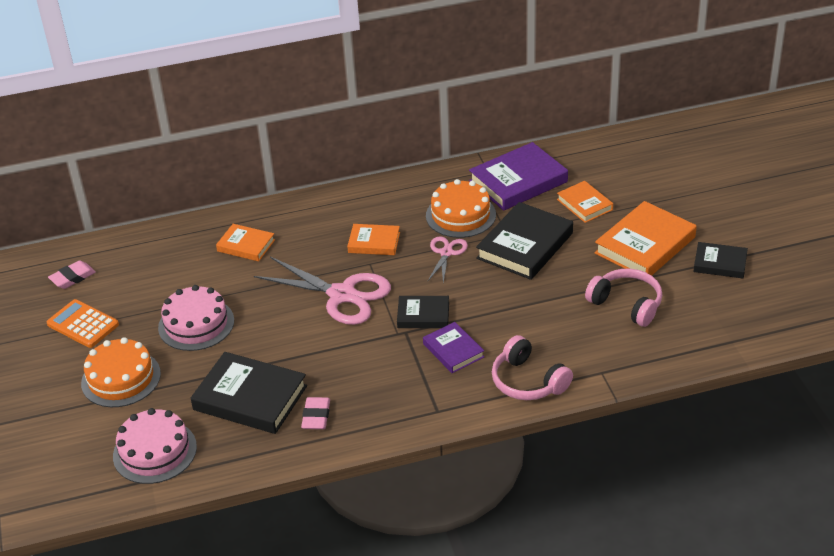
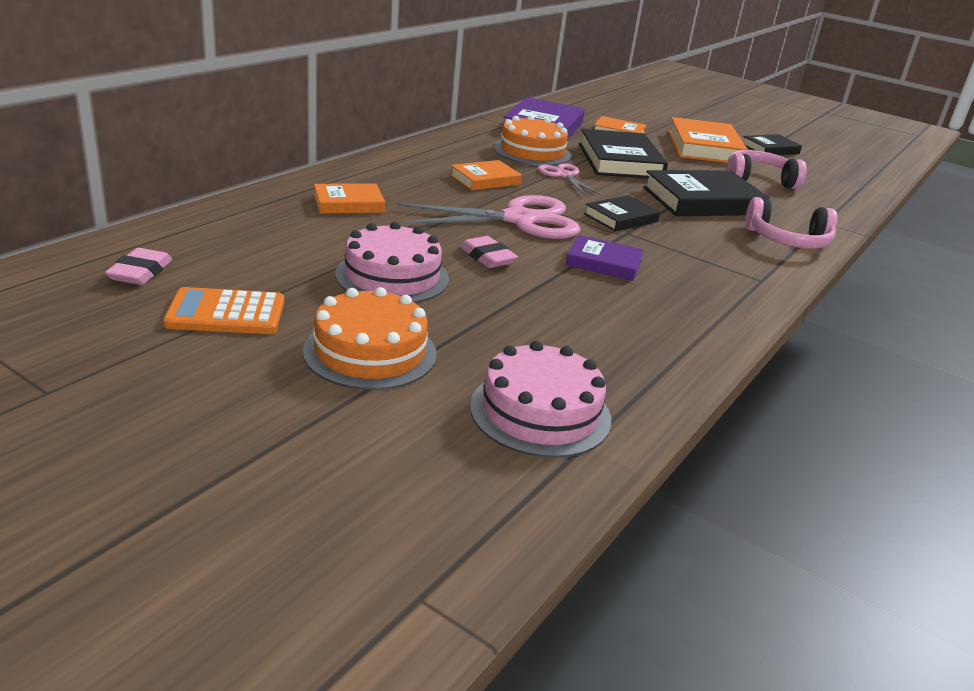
camera: 45 degrees left, 10 degrees down
(250, 398) = (568, 323): black book -> black book (702, 201)
(316, 416) = (664, 317): pink eraser -> pink eraser (487, 257)
(453, 350) = (691, 235): purple book -> purple book (604, 263)

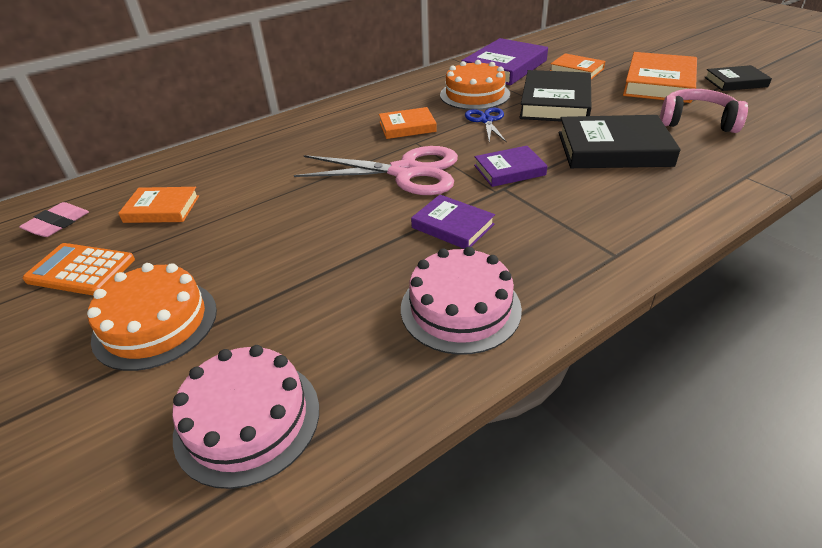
camera: 25 degrees right, 10 degrees up
(348, 203) = (269, 154): orange book -> orange book (162, 209)
(392, 276) = (243, 235): pink cake -> pink cake (460, 308)
(487, 257) = (343, 216): pink eraser -> none
(564, 175) = (486, 120): pink scissors -> blue scissors
(621, 218) = (509, 170): black book -> purple book
(787, 241) = (682, 202): pink headphones -> none

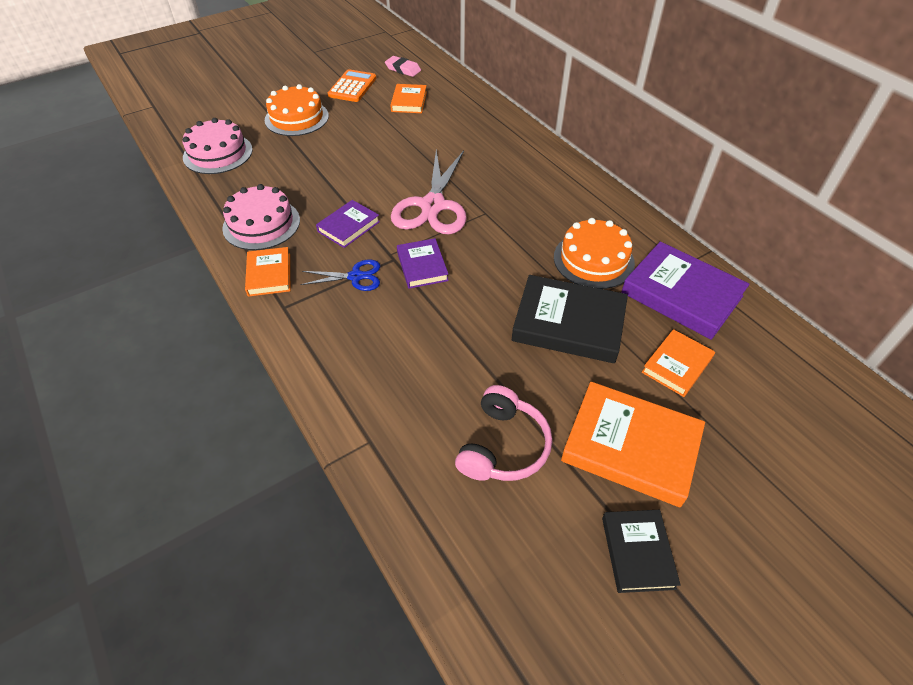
camera: 90 degrees right, 10 degrees up
(407, 127) = (517, 208): orange book -> orange book (269, 274)
(486, 120) = (526, 262): blue scissors -> blue scissors (356, 276)
(613, 149) = (448, 348): black book -> none

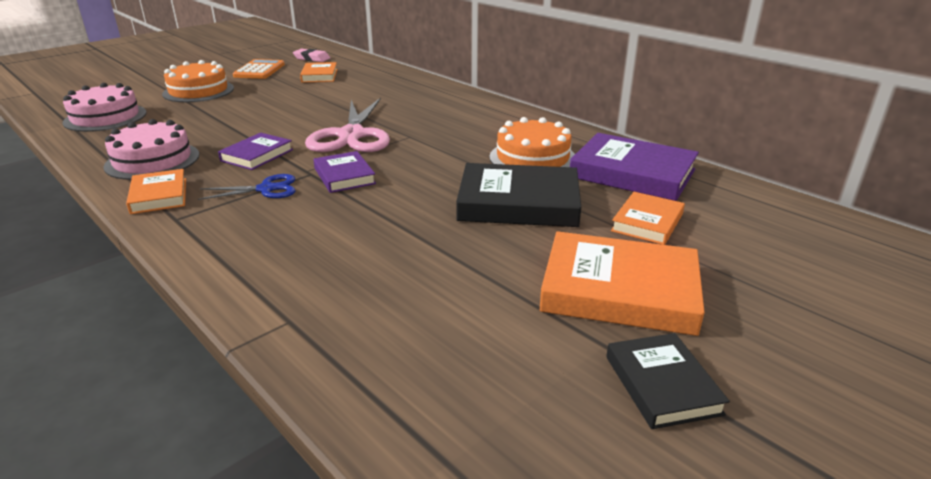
camera: 10 degrees left, 20 degrees down
(503, 446) = (465, 307): pink headphones -> none

